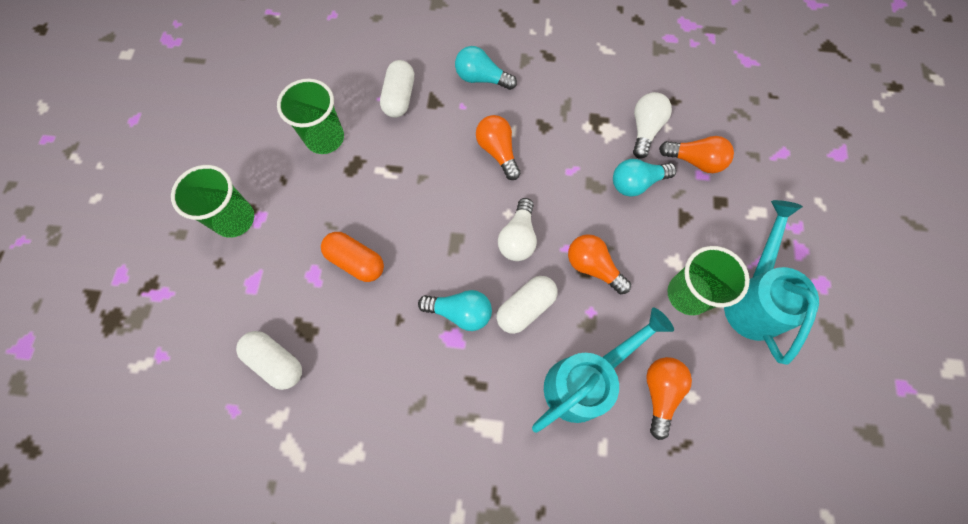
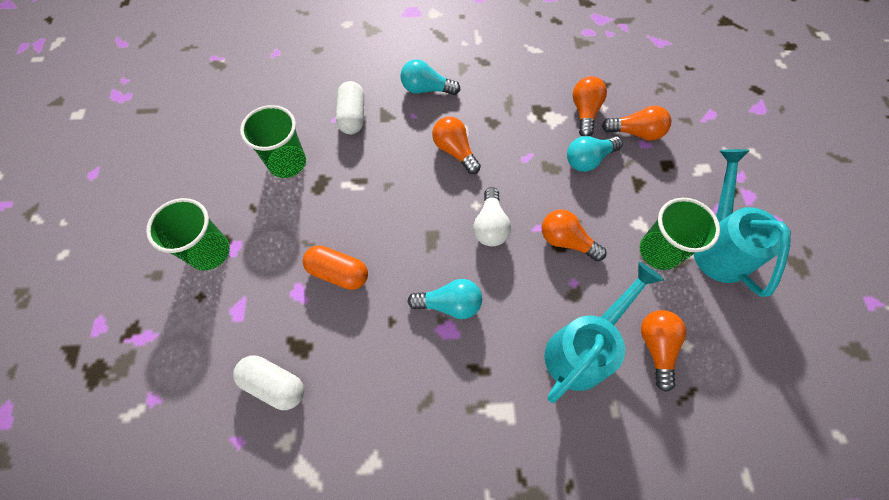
camera: 10 degrees left, 5 degrees down
(525, 308) = (511, 289): white capsule -> none
(645, 129) = (584, 112): white light bulb -> orange light bulb

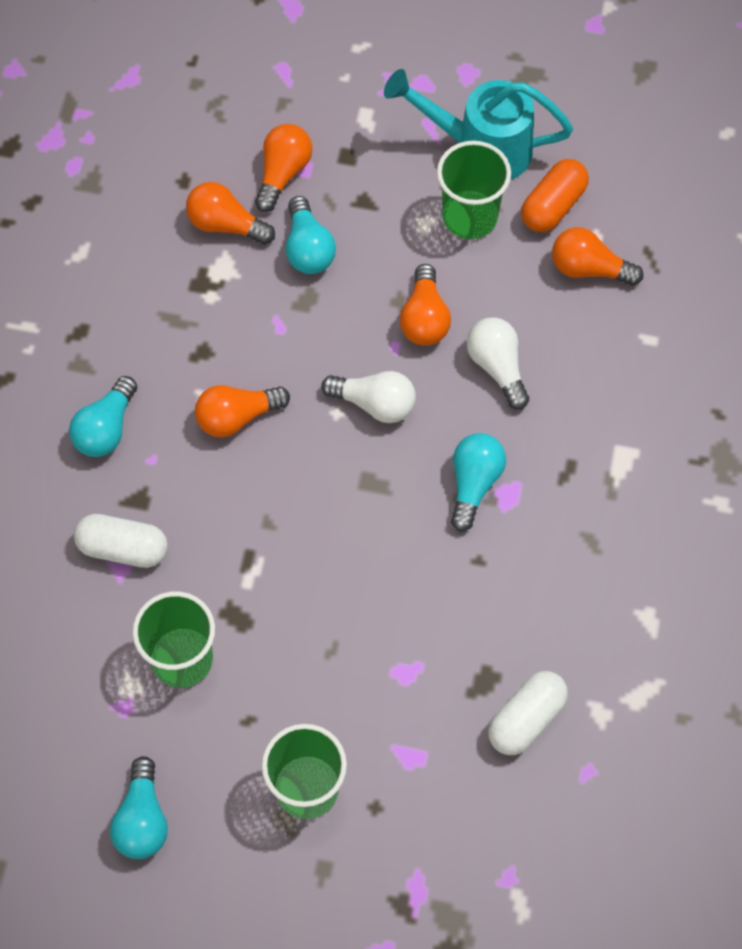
camera: 75 degrees left, 0 degrees up
(184, 168) = (142, 819): none -> turquoise light bulb
(338, 273) = (390, 615): orange capsule -> orange capsule (553, 206)
(547, 298) = (497, 367): none -> white light bulb
(566, 241) = (424, 318): orange light bulb -> orange light bulb turned 45 degrees counterclockwise
(583, 348) = (570, 347): turquoise watering can -> none

